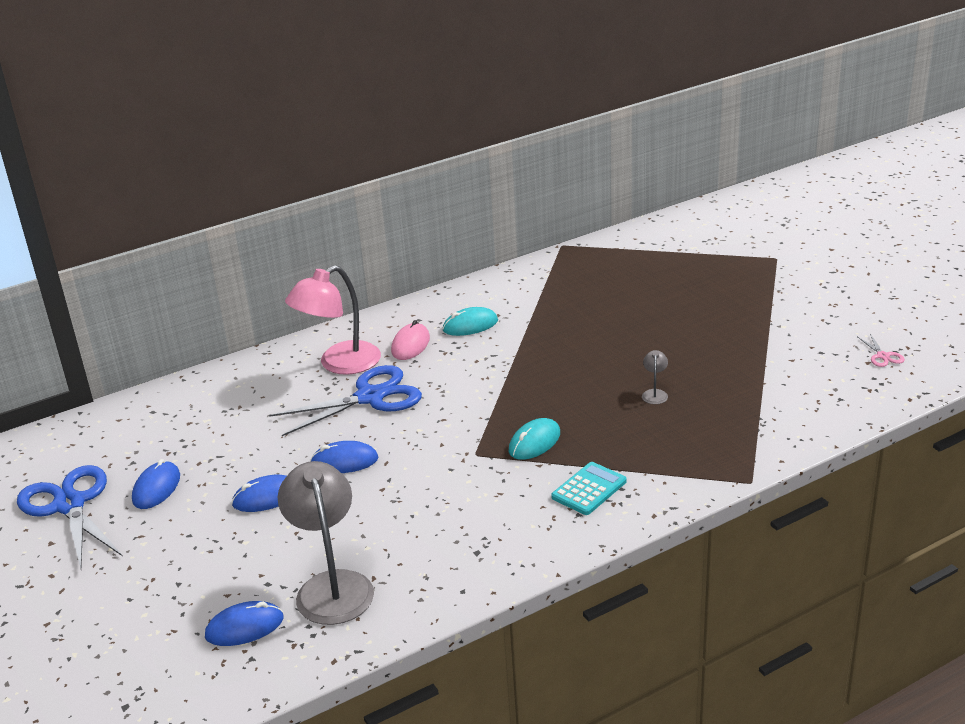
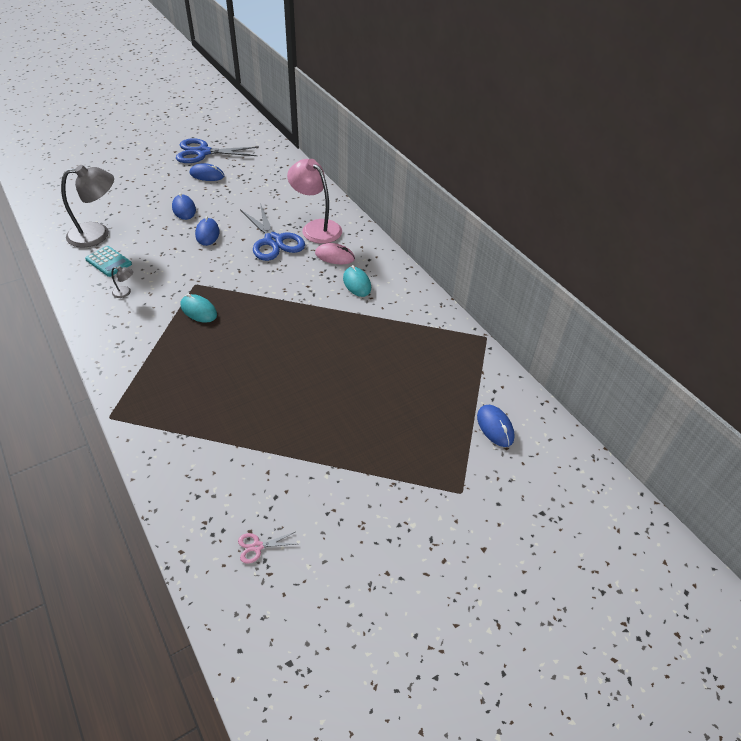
camera: 85 degrees right, 15 degrees up
(69, 505) = (203, 152): blue scissors -> blue scissors turned 150 degrees counterclockwise
(244, 627) = (81, 209): blue mouse -> blue mouse (495, 427)
(589, 489) = (137, 333): turquoise calculator -> turquoise calculator (108, 262)
(655, 393) = (239, 375): grey lamp -> grey lamp (125, 292)

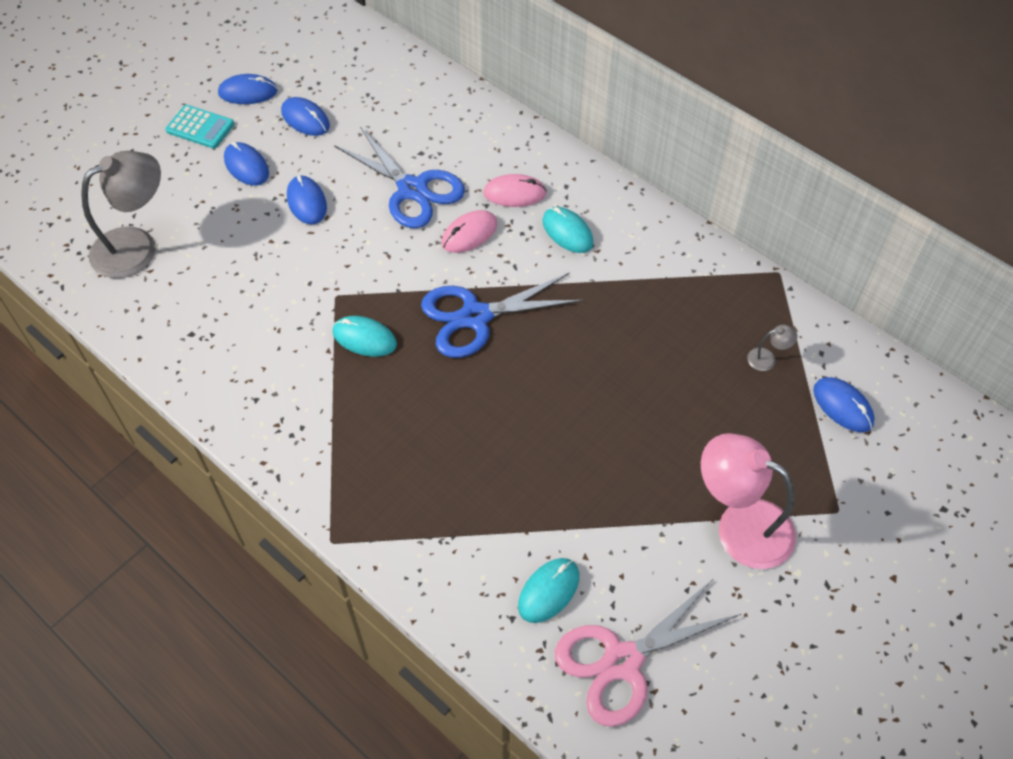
camera: 15 degrees left, 10 degrees up
(108, 262) = (183, 291): turquoise calculator -> turquoise calculator (200, 127)
(125, 292) = (240, 338): grey lamp -> grey lamp (767, 358)
(203, 152) = (218, 50): blue scissors -> blue scissors (475, 317)
(231, 194) = (305, 119): none -> blue mouse
(231, 486) = (548, 591): none -> turquoise mouse
(257, 547) = (622, 661): pink scissors -> pink scissors, size x2.43
(295, 271) = (469, 234): none -> pink mouse
(316, 227) = (464, 149): pink lamp -> pink lamp (740, 525)

